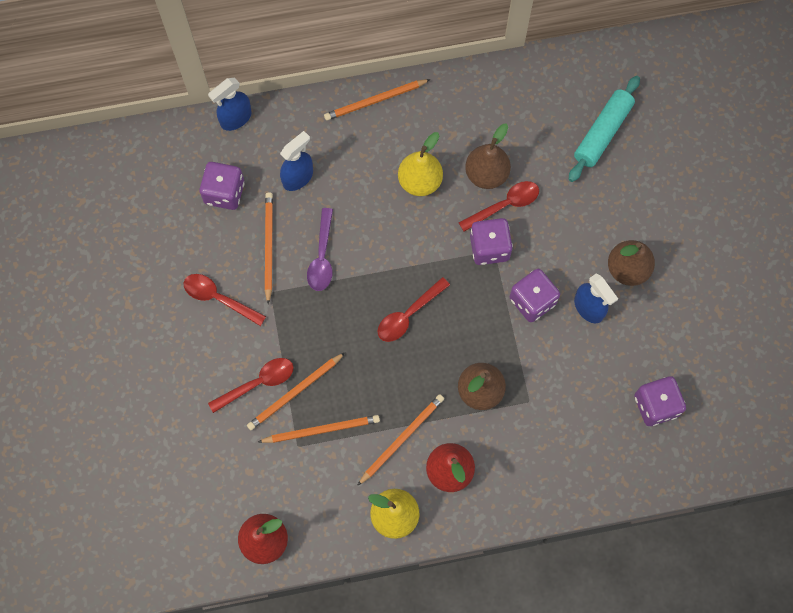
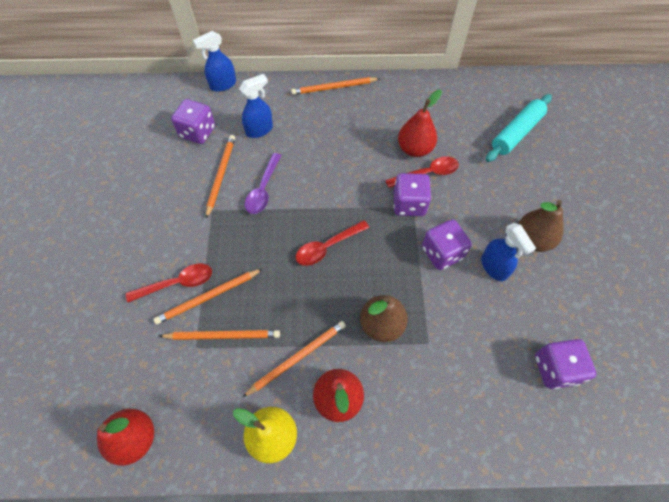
camera: 10 degrees right, 10 degrees down
(219, 298) = (167, 208): red spoon -> none
(420, 181) = (358, 146): yellow pear -> none
(486, 174) = (415, 149): brown pear -> red pear

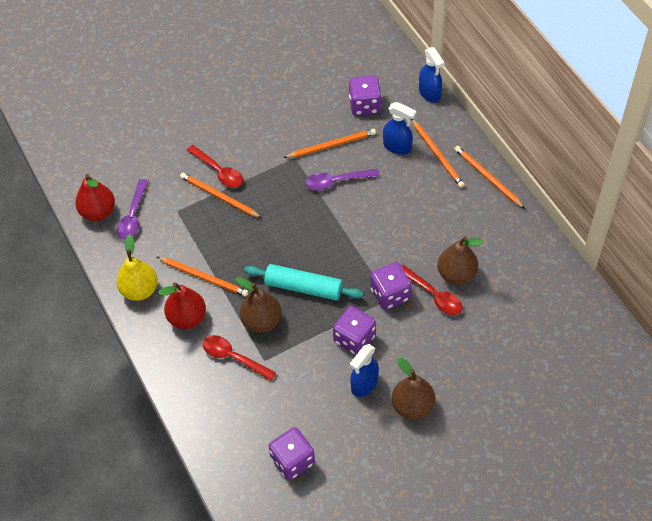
camera: 65 degrees right, 5 degrees down
(169, 399) = (133, 216): none -> purple spoon
(223, 85) = (429, 93): blue spray bottle -> blue spray bottle turned 150 degrees counterclockwise
(223, 336) = (195, 222): orange pencil -> orange pencil (437, 155)
(327, 247) = (309, 253): red spoon -> red spoon (234, 357)
(415, 149) = (456, 274): red pear -> brown pear
(516, 133) = (536, 353): turquoise rolling pin -> turquoise rolling pin (303, 287)

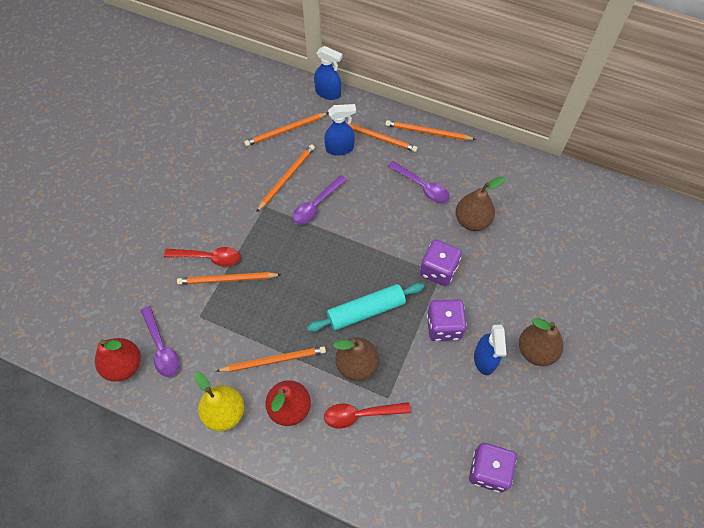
camera: 40 degrees left, 5 degrees up
(364, 105) = (285, 130): purple dice -> orange pencil
(433, 295) = (470, 249): red spoon -> none
(439, 220) = (422, 186): none -> purple spoon

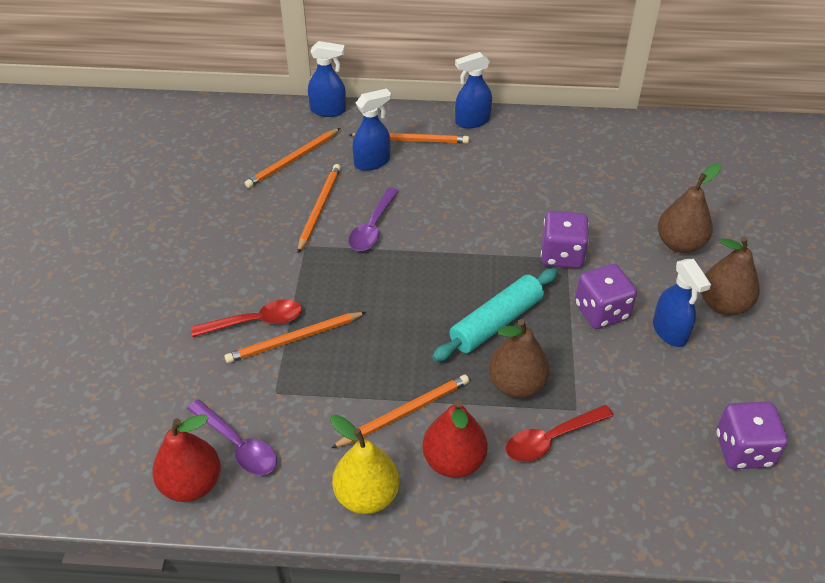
camera: 20 degrees left, 15 degrees down
(422, 186) = (494, 175): purple spoon -> none
(427, 132) = (472, 121): orange pencil -> blue spray bottle
(472, 221) = (573, 195): brown pear -> brown pear (680, 244)

